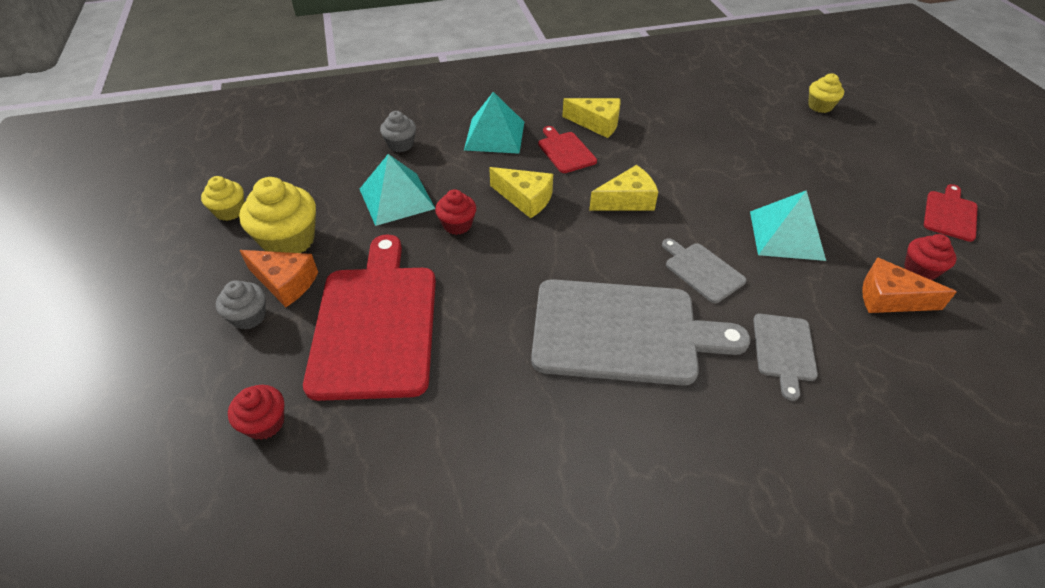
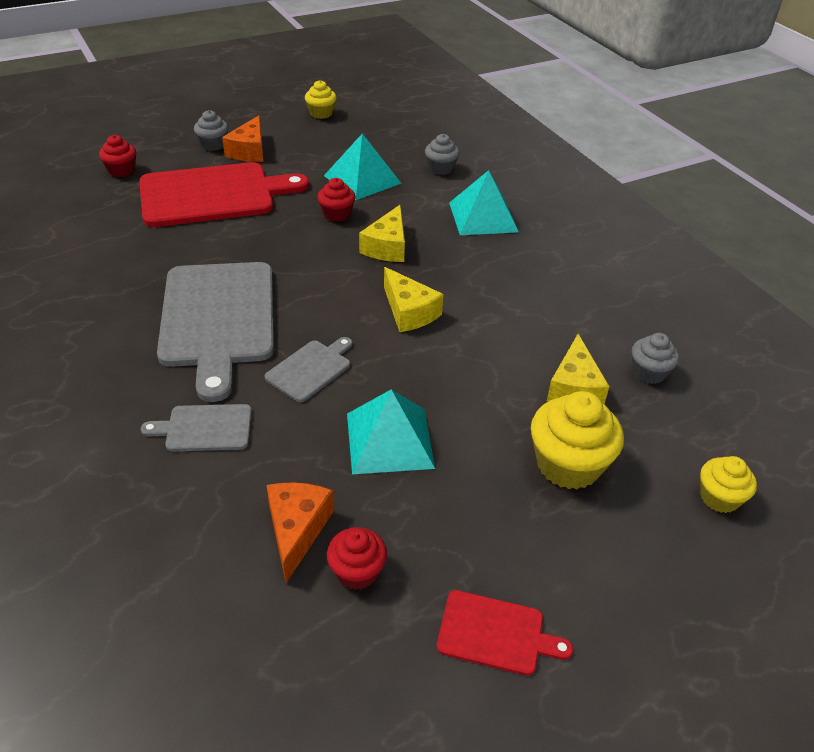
camera: 75 degrees right, 5 degrees down
(289, 240) = (295, 143): yellow cupcake -> yellow cupcake (568, 464)
(565, 151) = (478, 264): red cutting board -> none
(597, 123) = (543, 282): yellow cheese -> yellow cheese (574, 388)
(707, 102) = (649, 372): none -> grey cupcake

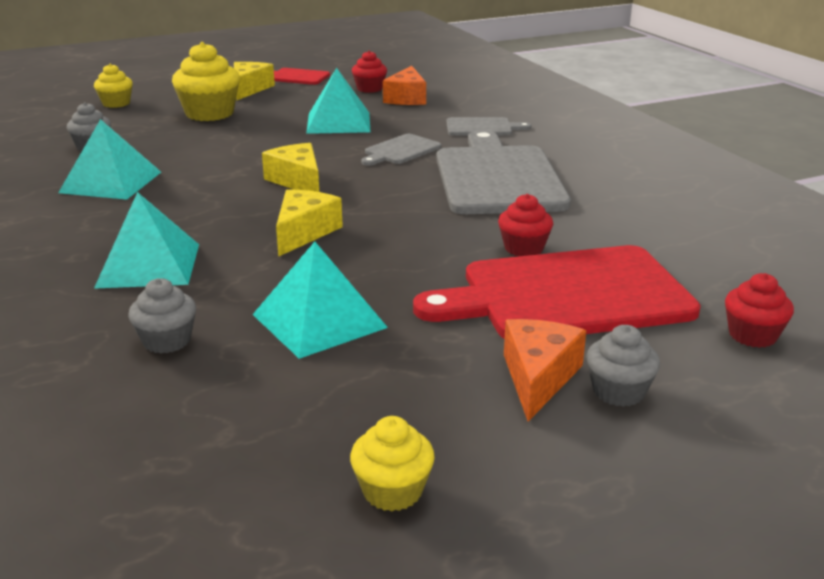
camera: 175 degrees left, 15 degrees down
(336, 214) = (368, 268): red cupcake -> red cupcake (523, 248)
(574, 388) = (170, 141): yellow cheese -> yellow cheese (249, 89)
(579, 308) = (111, 182): none -> turquoise pyramid

